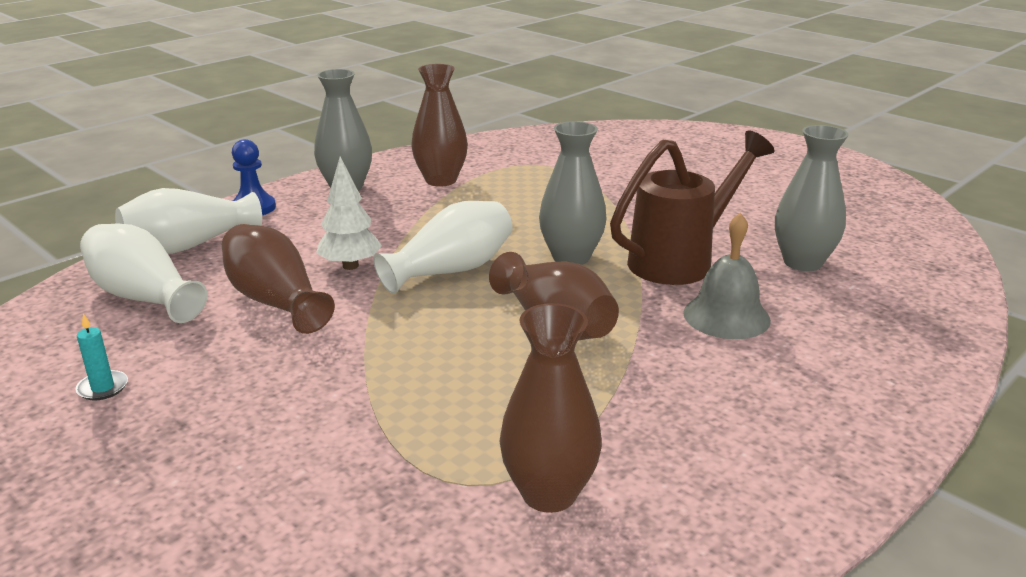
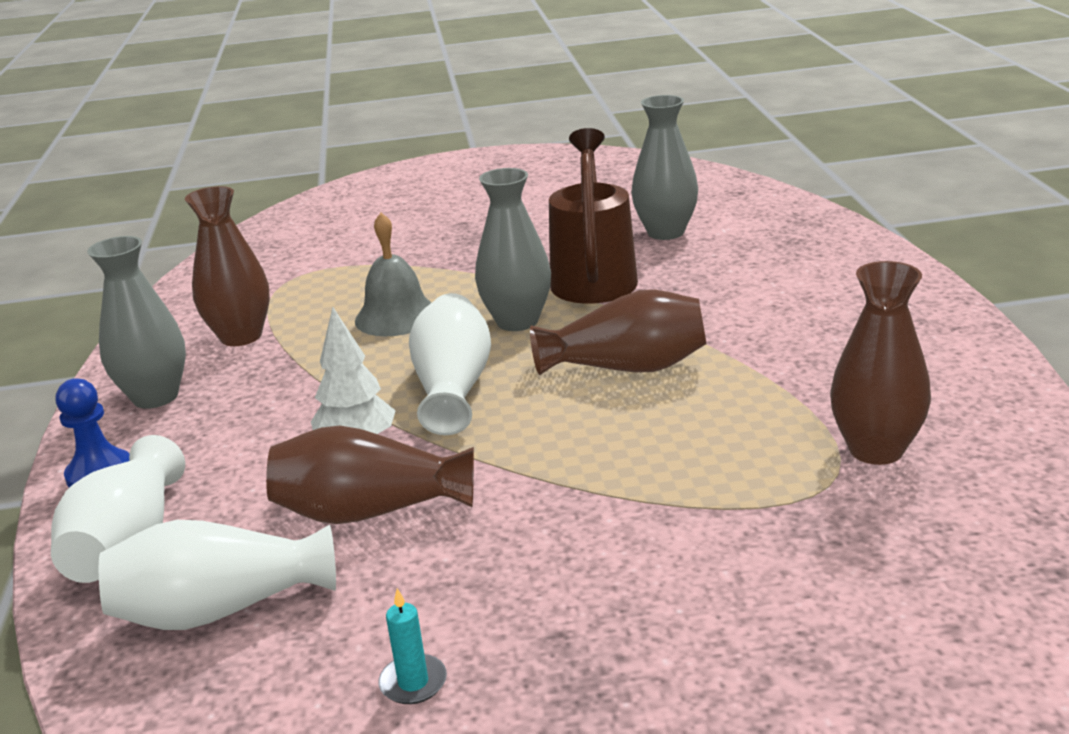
camera: 50 degrees left, 0 degrees up
(726, 316) = (707, 290): grey bell -> grey bell (396, 316)

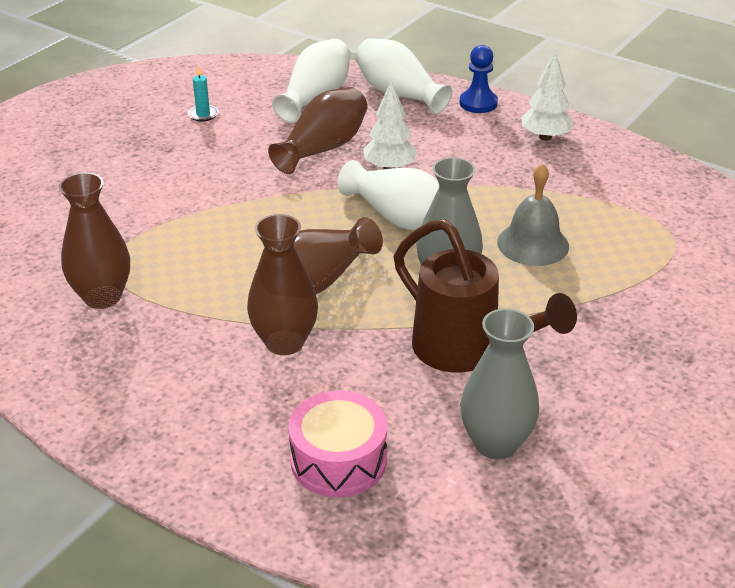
camera: 130 degrees right, 10 degrees up
(155, 397) = (545, 137): grey vase -> white tree
(241, 336) = (591, 184): brown vase -> brown vase (284, 342)
(787, 260) = (338, 460): none -> pink drum

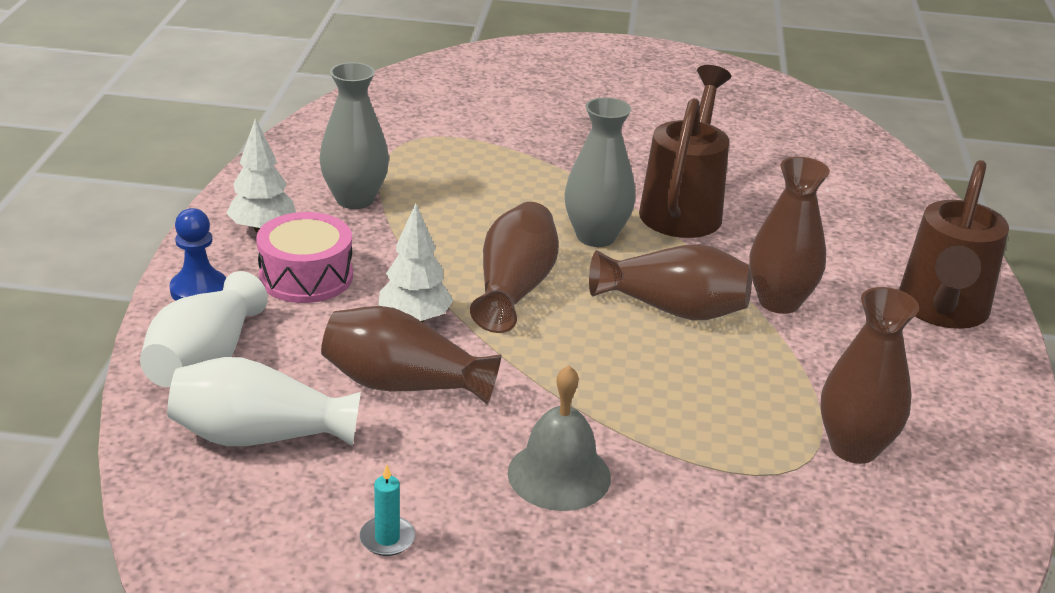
camera: 120 degrees left, 5 degrees down
(193, 438) = (941, 312): none -> brown watering can
(338, 460) = (871, 237): pink drum -> pink drum (306, 276)
(398, 217) = (514, 288): white vase -> brown vase
(495, 443) = (771, 178): grey vase -> grey vase (355, 199)
(533, 244) = (491, 203): grey bell -> grey bell (559, 475)

